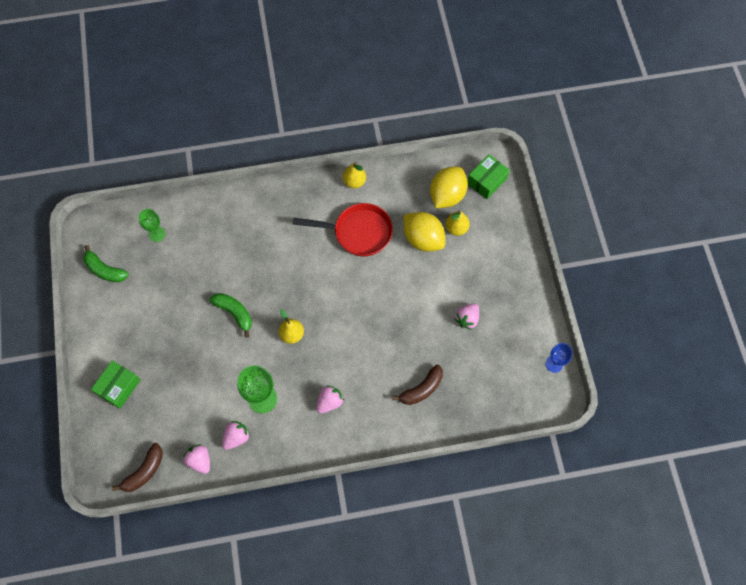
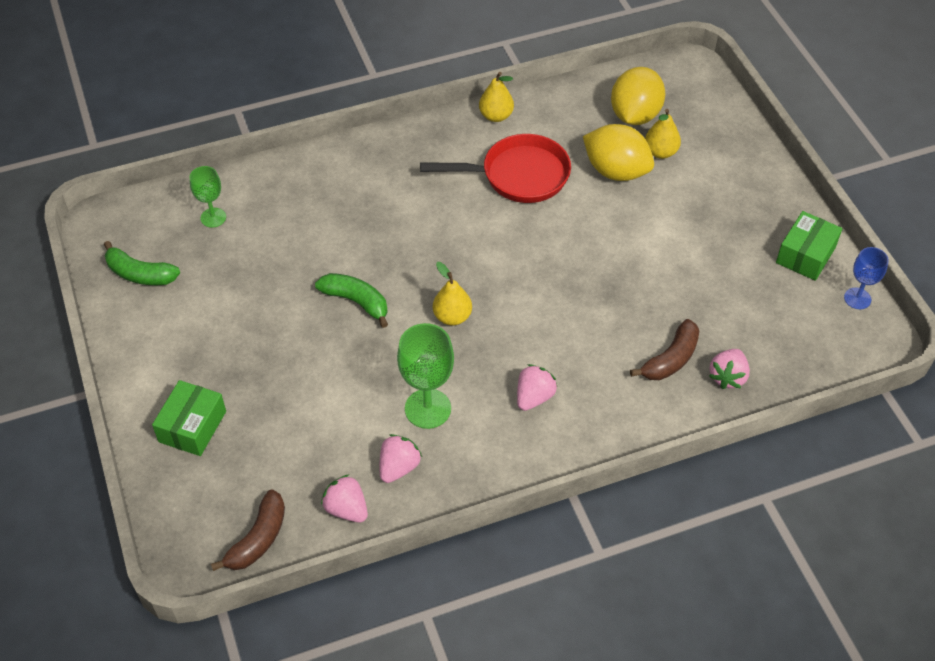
camera: 10 degrees left, 15 degrees down
(467, 319) = (711, 260): pink strawberry -> pink strawberry (727, 377)
(486, 181) = (686, 91): green box -> green box (805, 255)

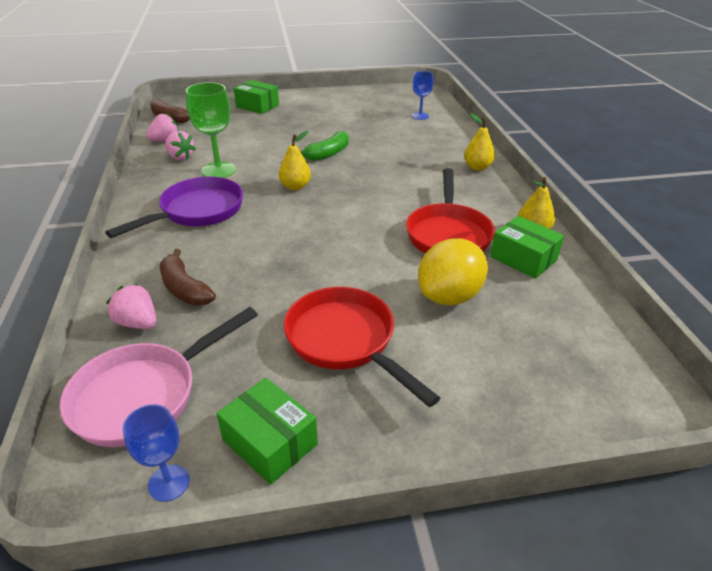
camera: 100 degrees right, 15 degrees down
(140, 274) = (378, 97): green banana -> none
(213, 217) = (420, 116): green goblet -> blue goblet
(534, 397) = (197, 211): pink strawberry -> purple pan
(544, 124) = (523, 258): none -> green box
(635, 115) = (545, 327): yellow lemon -> none
(660, 152) = (479, 337): yellow pear -> yellow pear (477, 167)
(695, 230) = (345, 341): none -> red pan
(799, 340) = (144, 395): none -> pink pan

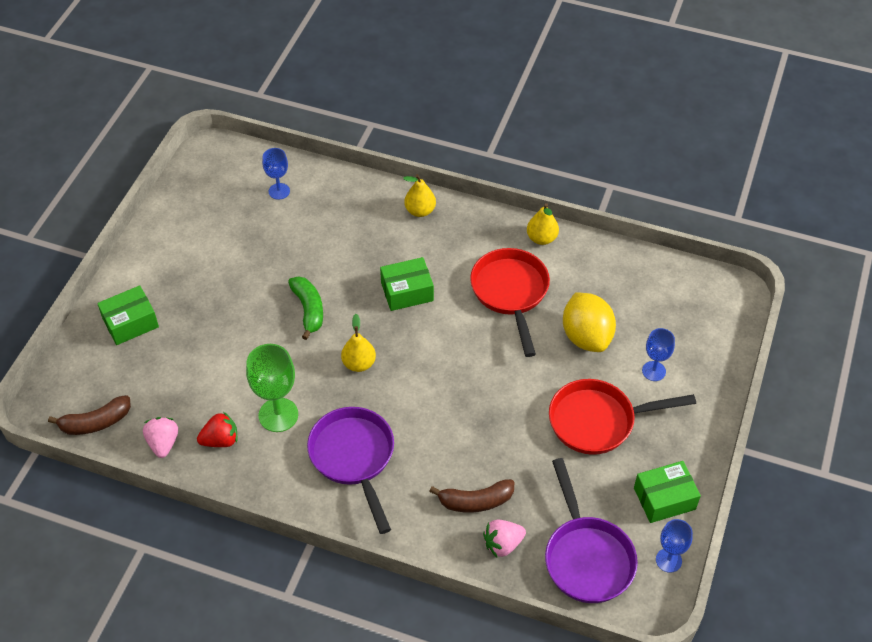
camera: 60 degrees left, 15 degrees up
(144, 395) = (587, 557): pink pan -> purple pan
(180, 157) = (221, 440): pink strawberry -> red strawberry
(448, 234) = (510, 293): red pan -> red pan turned 135 degrees counterclockwise
(456, 364) = (653, 371): none -> blue goblet
(523, 258) = (571, 267): green box -> green box (407, 292)

